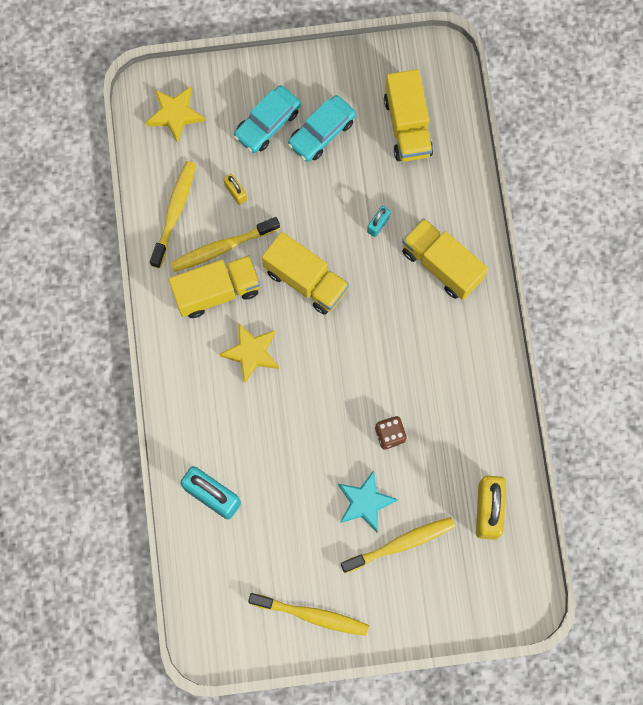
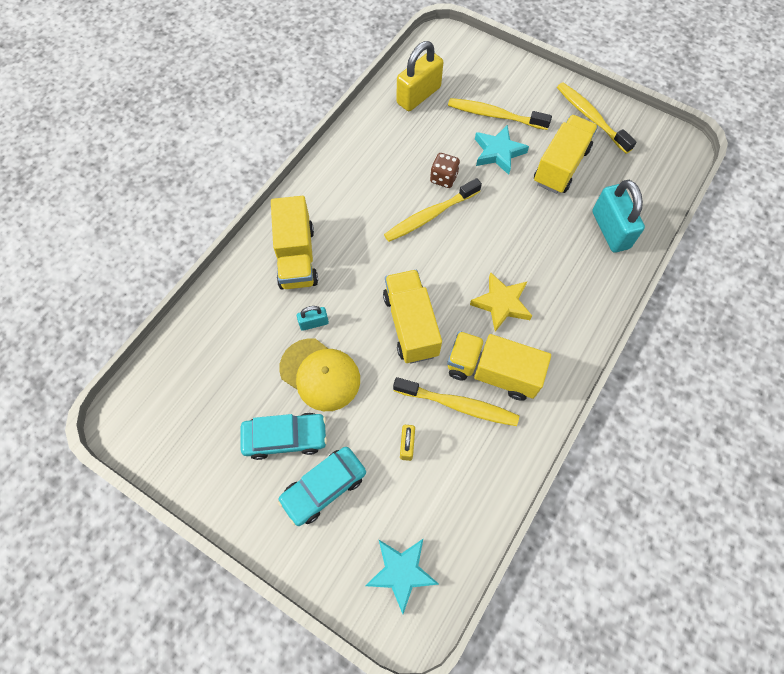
camera: 140 degrees left, 10 degrees down
(174, 212) = (476, 471): yellow toothbrush -> yellow toothbrush (430, 216)
(175, 114) = (401, 572): yellow star -> turquoise star
(267, 123) = (324, 487): turquoise car -> turquoise car turned 150 degrees clockwise
(338, 191) = (320, 374): none -> yellow cap
(407, 126) = (212, 383): yellow truck -> yellow truck (561, 166)

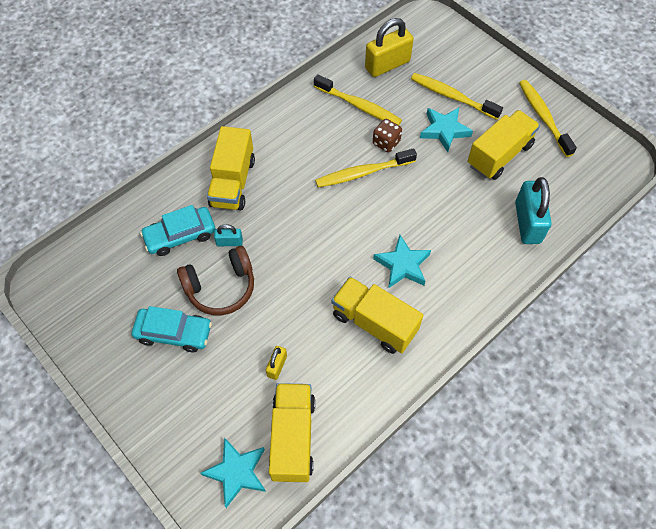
camera: 15 degrees right, 5 degrees down
(320, 374) = (221, 287): yellow cap -> brown headphones
(324, 487) = (193, 383): turquoise car -> turquoise car (180, 235)
(411, 325) = (314, 264): yellow truck -> yellow truck (293, 437)
(458, 405) = (334, 343): yellow toothbrush -> yellow toothbrush (359, 106)
(501, 304) = (402, 265): yellow star -> turquoise star

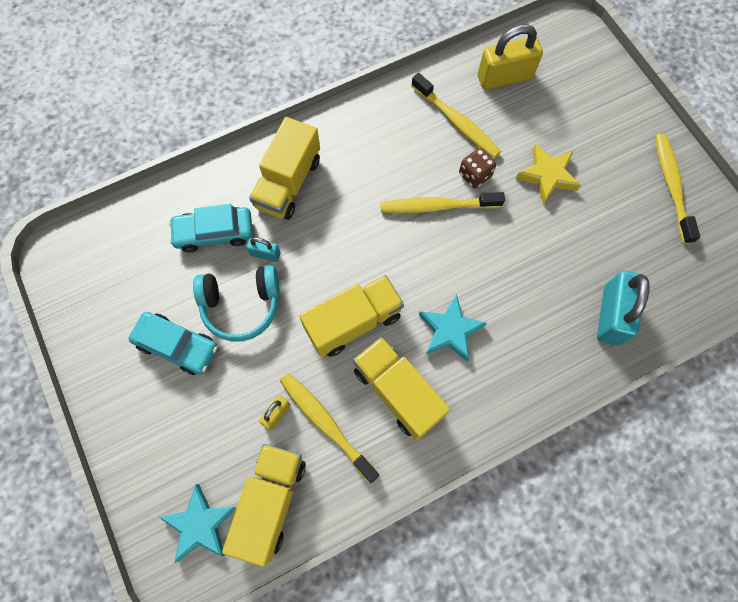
camera: 15 degrees right, 10 degrees up
(221, 287) = (241, 305): brown headphones -> turquoise headphones
(444, 130) = (547, 176): turquoise star -> yellow star
(452, 96) = (569, 135): yellow toothbrush -> yellow toothbrush (326, 424)
(499, 155) = (603, 222): yellow truck -> yellow truck (353, 322)

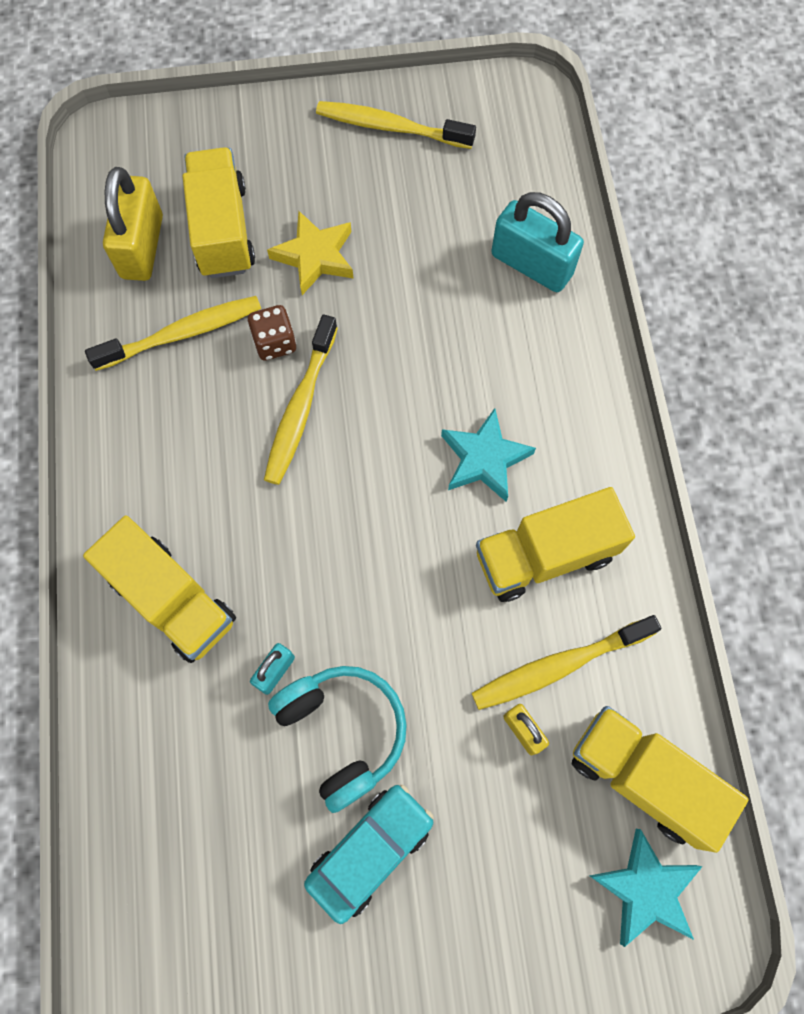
camera: 70 degrees left, 0 degrees up
(214, 233) = (207, 739): turquoise car -> none
(241, 305) = (342, 732): turquoise headphones -> turquoise headphones turned 45 degrees counterclockwise
(353, 322) = (427, 580): yellow truck -> yellow truck (223, 230)

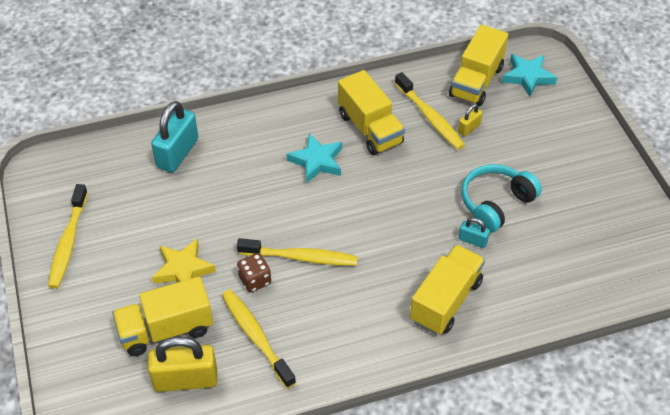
camera: 100 degrees left, 20 degrees down
(370, 851) = (552, 182): turquoise car -> none

